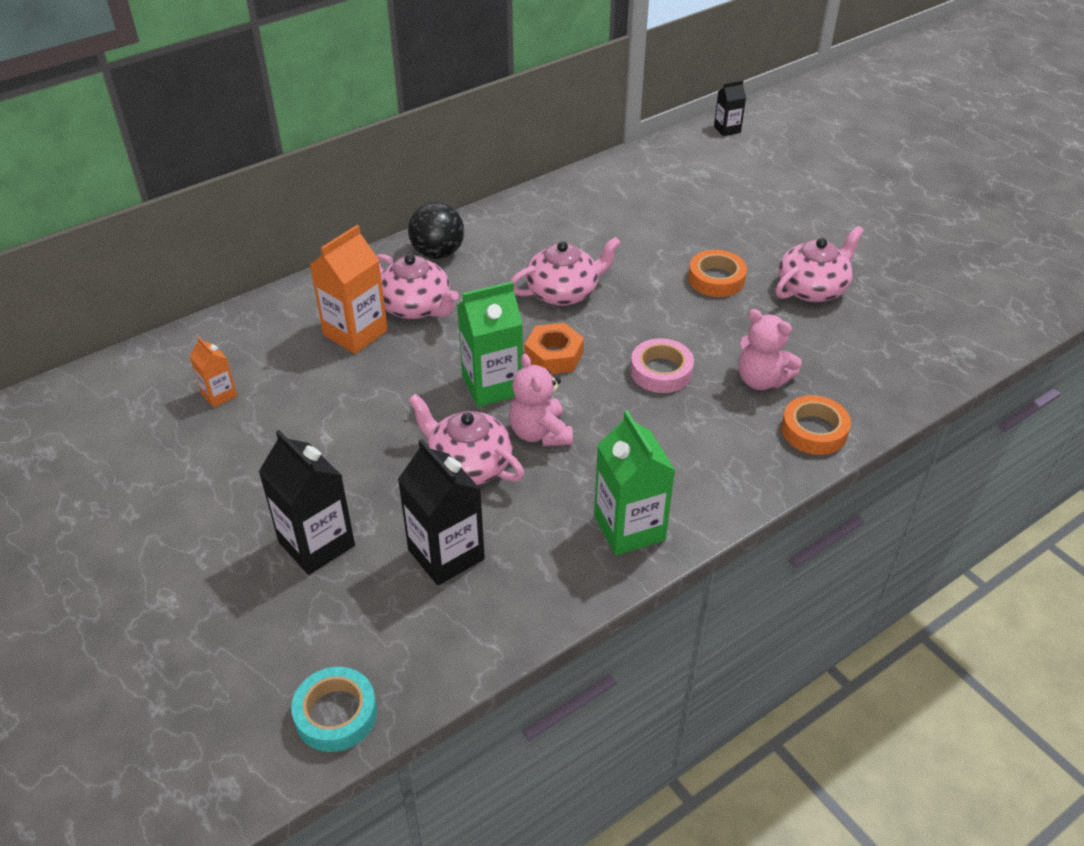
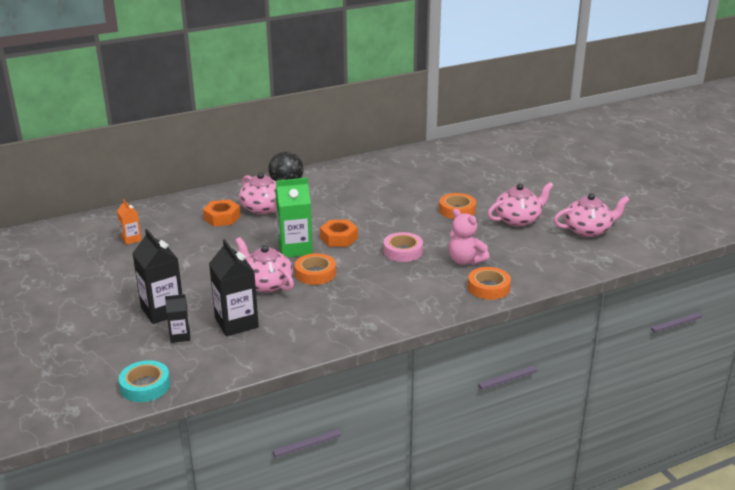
camera: 10 degrees right, 15 degrees down
(355, 333) = (222, 218): orange carton -> orange nut
(540, 433) = (315, 273): pink teddy bear -> orange tape
(564, 292) = (357, 209): pink teapot -> pink teapot (588, 230)
(629, 528) = (352, 322): green carton -> none
(727, 129) = (496, 137): black carton -> black carton (180, 336)

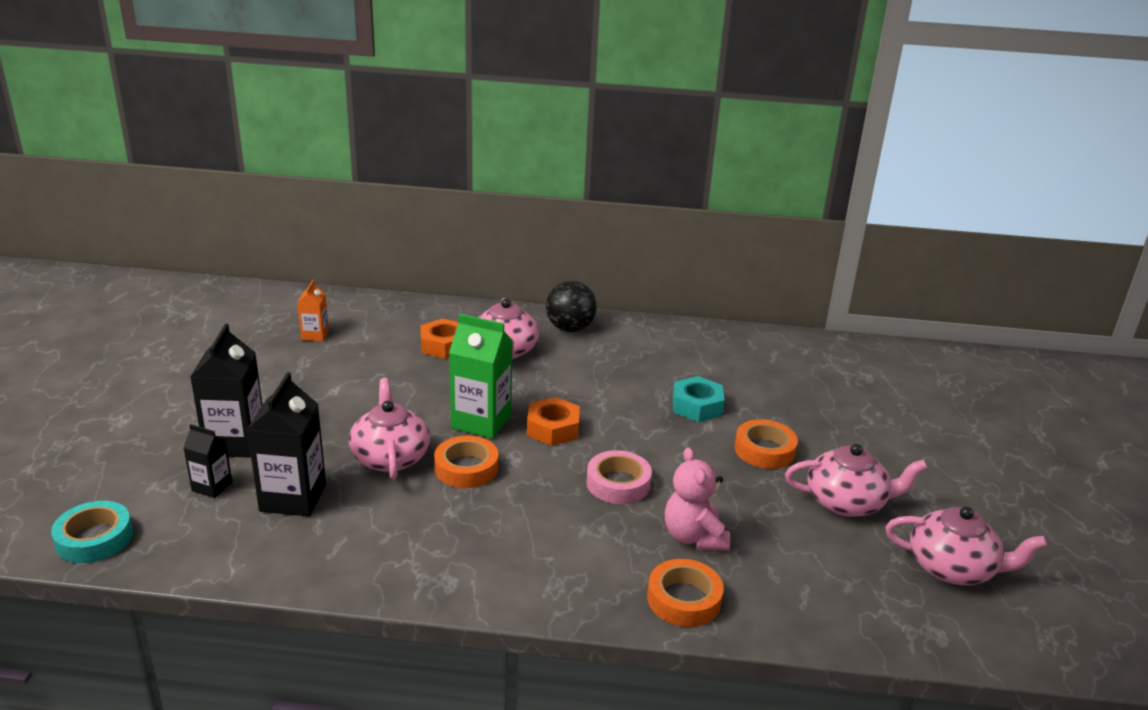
camera: 30 degrees right, 0 degrees up
(401, 201) = (697, 406): none -> turquoise nut

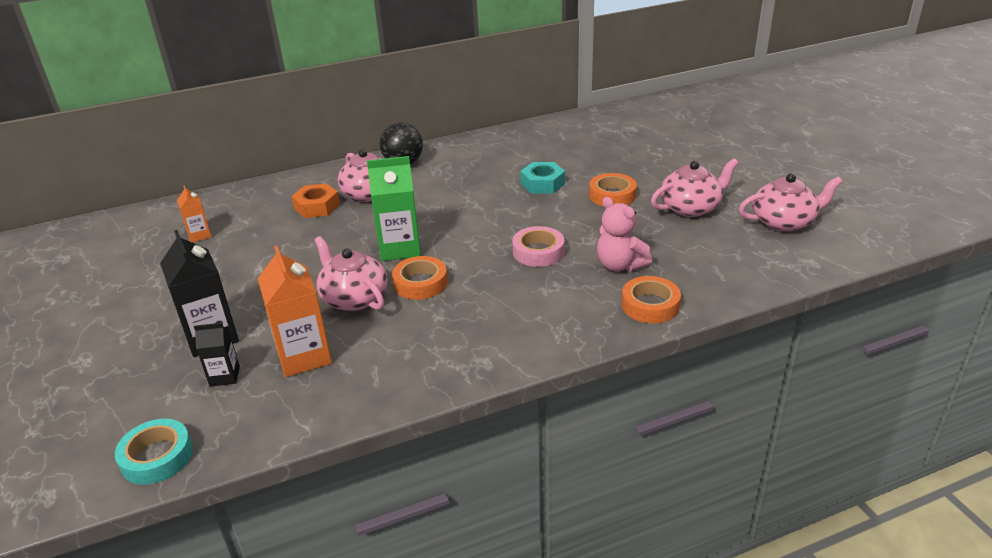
camera: 25 degrees left, 5 degrees up
(293, 498) = (304, 356): black carton -> orange carton
(553, 428) = (457, 233): orange nut -> none

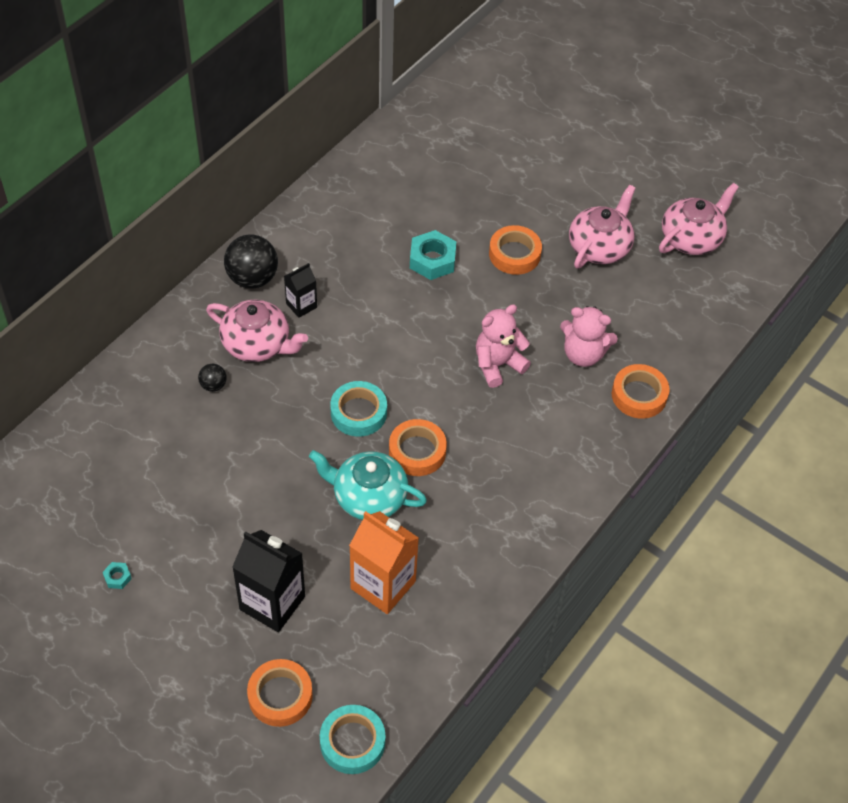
camera: 35 degrees left, 20 degrees up
(133, 285) = (117, 577): none -> turquoise nut
(145, 399) = (280, 696): none -> orange tape
(199, 235) = (118, 480): orange carton -> none
(224, 376) = (330, 639): black carton -> black carton (301, 305)
(317, 206) = (213, 385): orange nut -> black ball
(354, 298) = (368, 496): pink teapot -> turquoise teapot
(400, 248) = (358, 413): green carton -> turquoise tape
(538, 252) = (497, 365): pink tape -> pink teddy bear

